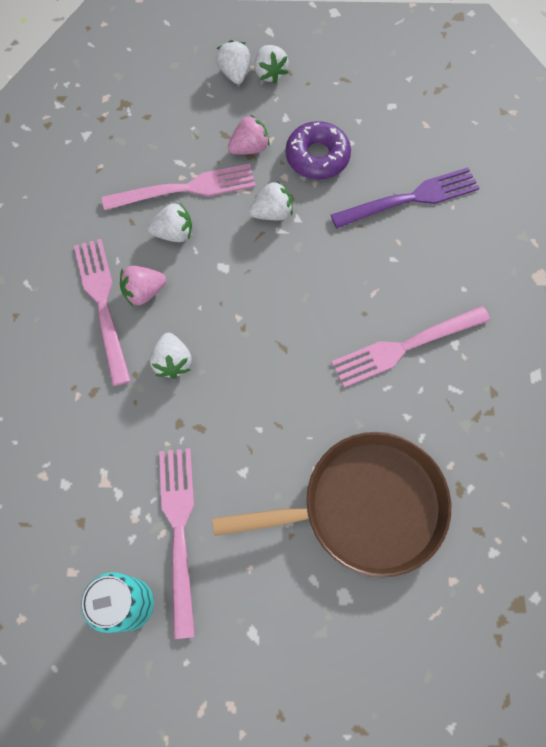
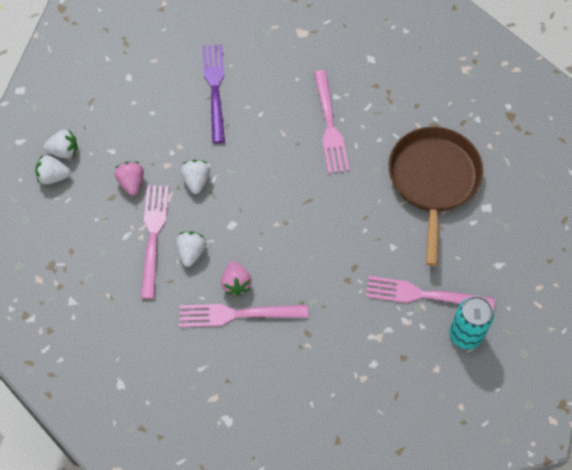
camera: 75 degrees left, 5 degrees down
(172, 362) = (299, 275): white strawberry -> none
(317, 157) = (157, 138): purple donut -> none

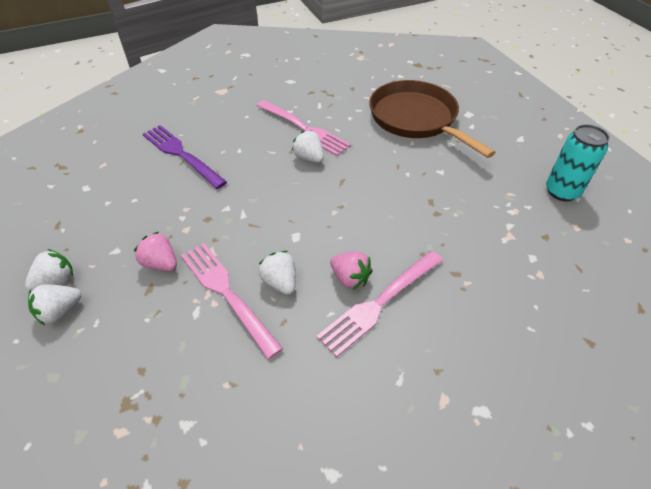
camera: 40 degrees left, 15 degrees down
(196, 181) = (228, 224): white strawberry -> white strawberry (309, 158)
(424, 295) = (501, 186): pink fork -> none

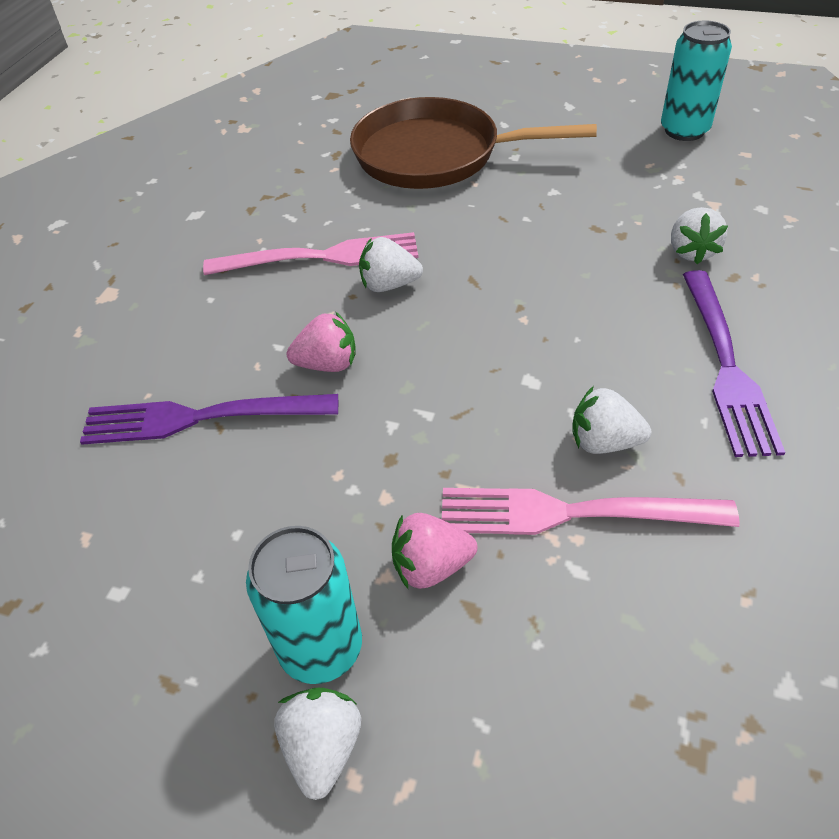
camera: 45 degrees left, 0 degrees up
(60, 312) = (407, 773): white strawberry -> white strawberry (691, 251)
(99, 255) = (321, 648): none -> turquoise can
(350, 278) = (660, 370): pink strawberry -> pink strawberry (327, 364)
(380, 303) = (726, 365): pink fork -> purple fork

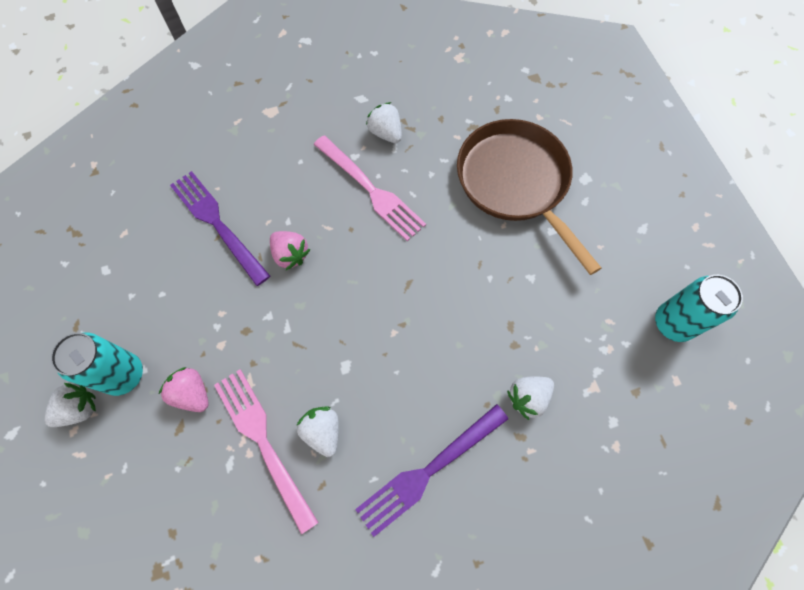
camera: 50 degrees right, 20 degrees up
(389, 285) = (372, 242): white strawberry -> white strawberry (386, 133)

